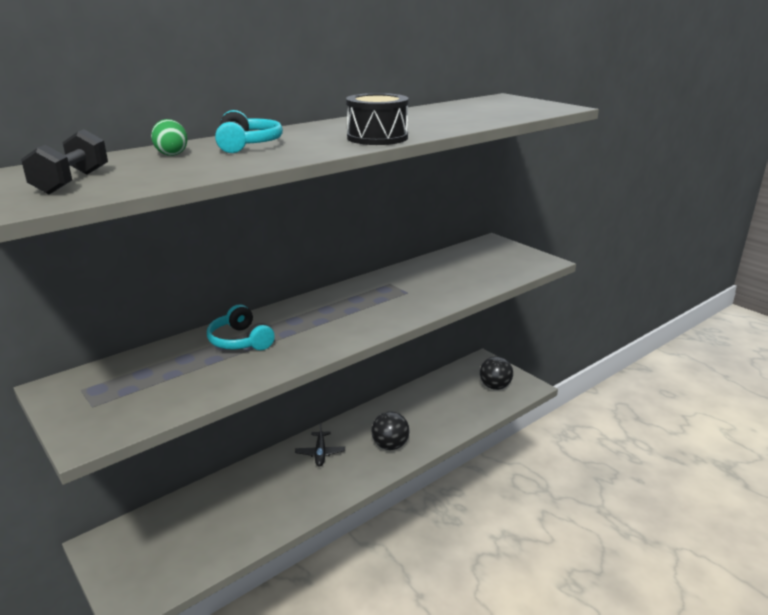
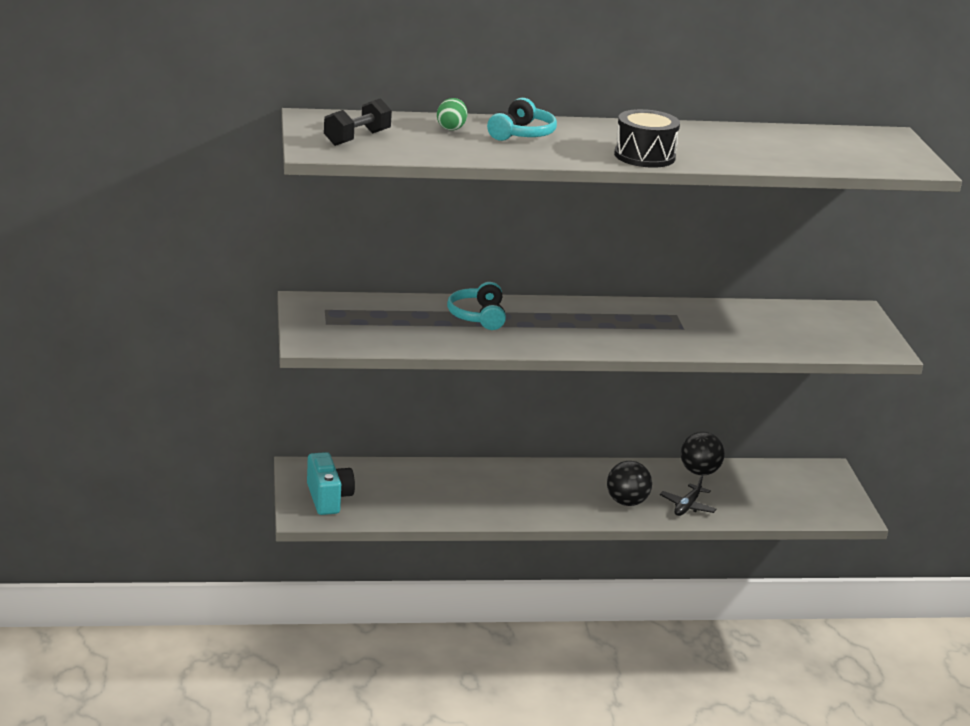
camera: 30 degrees right, 0 degrees up
(144, 568) = (328, 498): none -> turquoise camera
(320, 453) = (549, 481): black plane -> black plane (687, 506)
(495, 386) = (809, 499): black ball -> black ball (699, 472)

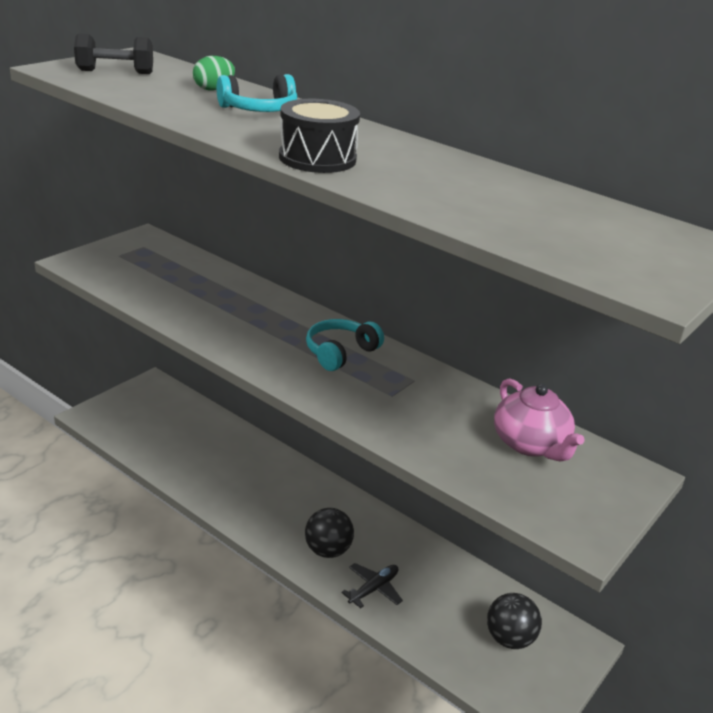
camera: 45 degrees right, 5 degrees up
(328, 498) = (127, 413): turquoise camera -> none
(478, 316) = (236, 300): turquoise headphones -> turquoise headphones (340, 352)
(687, 506) = (373, 589): black plane -> black plane turned 150 degrees clockwise
(699, 472) = (442, 564): black ball -> black ball (509, 638)
(792, 319) = (530, 444): none -> pink teapot

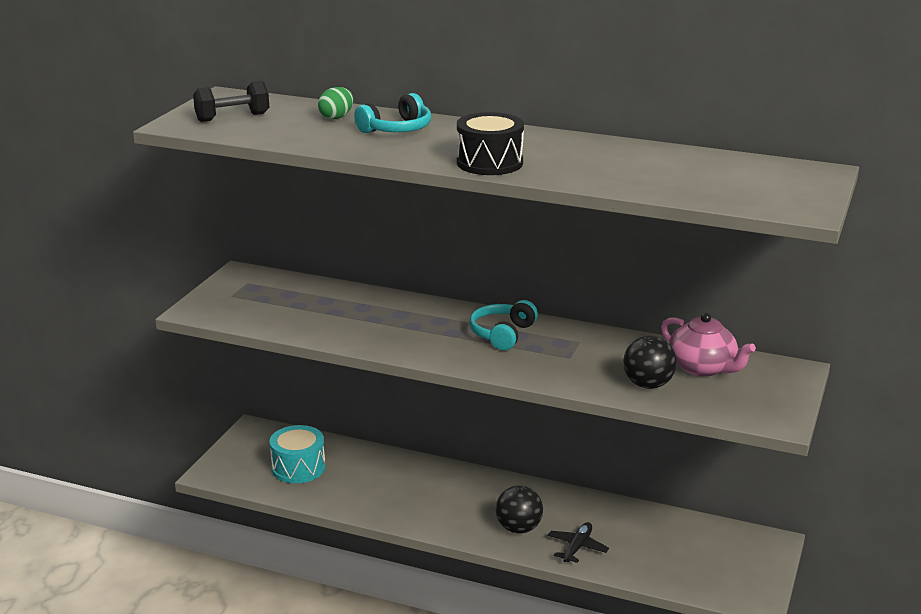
camera: 15 degrees left, 5 degrees down
(166, 430) = (298, 468): none -> turquoise drum
(509, 638) = (711, 554): black ball -> black ball (648, 385)

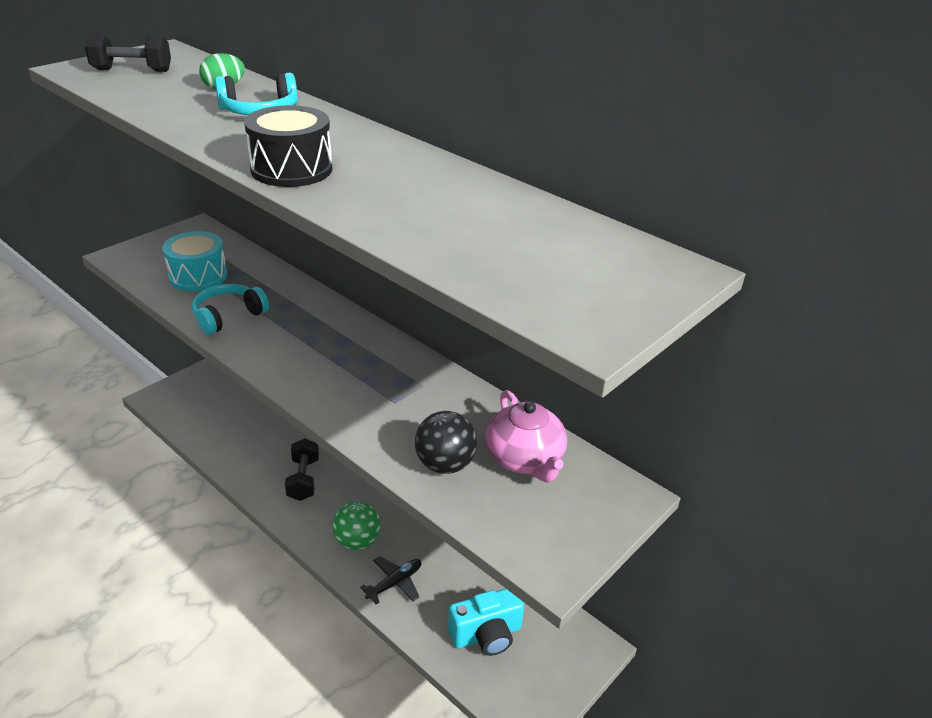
camera: 20 degrees right, 10 degrees up
(298, 468) = (225, 413): turquoise drum -> turquoise drum (198, 276)
(427, 498) = (303, 479): none -> black dumbbell
(502, 334) = (356, 354): turquoise headphones -> turquoise headphones (228, 316)
(518, 528) = (357, 541): black ball -> green ball
(682, 559) = (486, 635): none -> turquoise camera

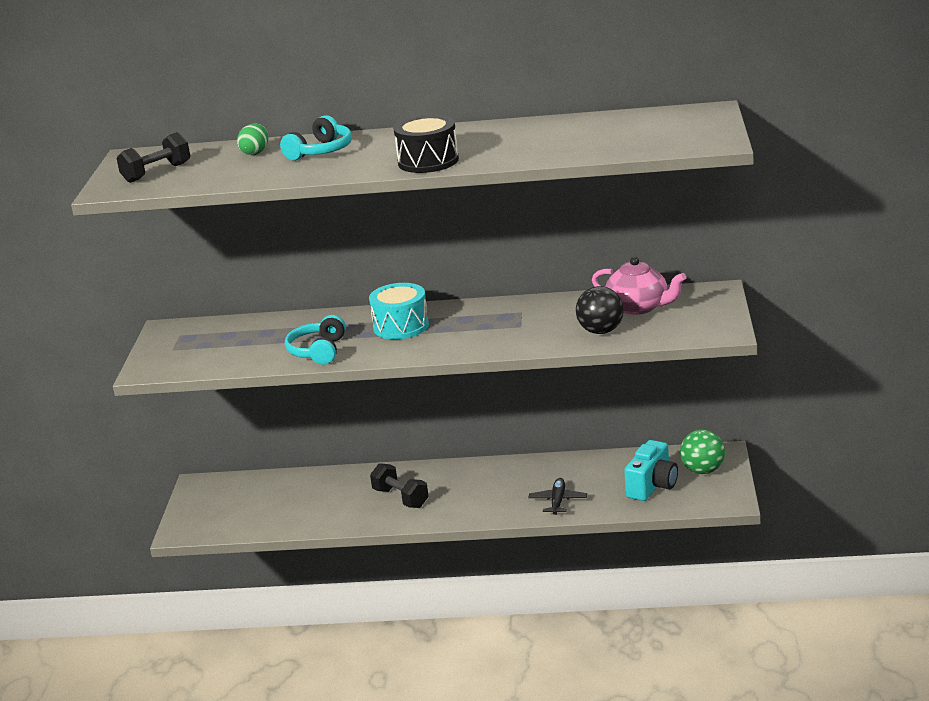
camera: 35 degrees left, 10 degrees down
(198, 276) = (241, 347): turquoise drum -> turquoise drum (401, 326)
(357, 541) = (498, 500): green ball -> green ball (703, 470)

